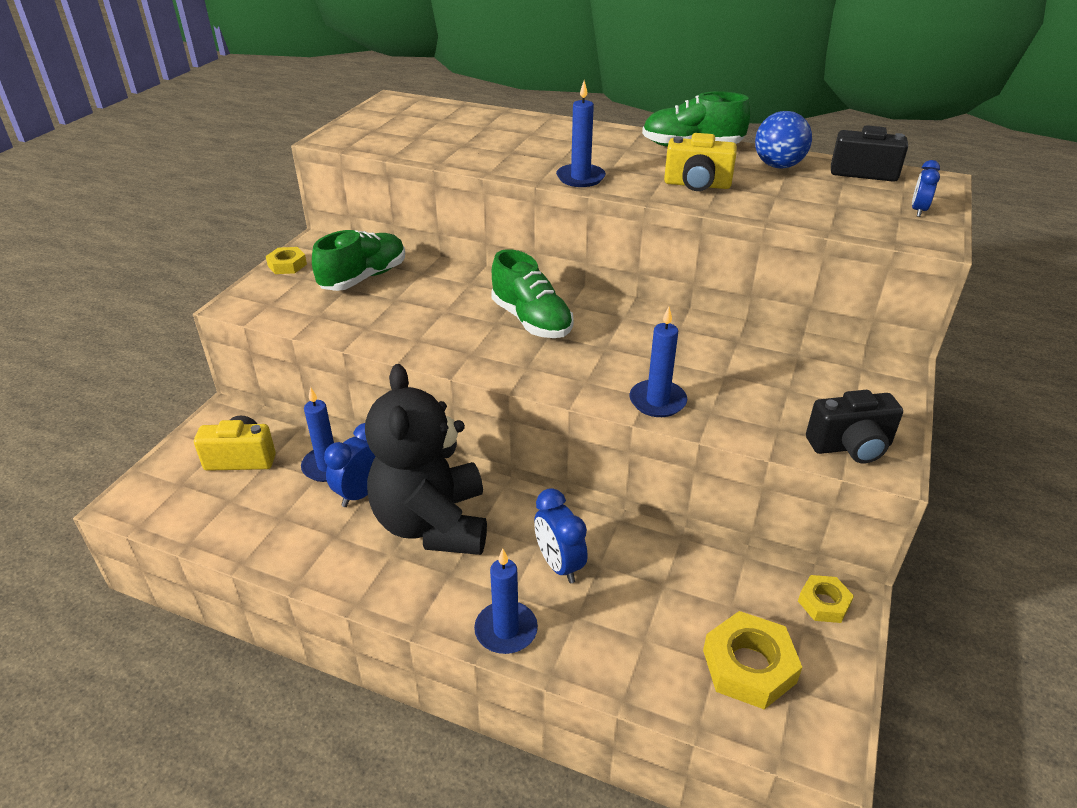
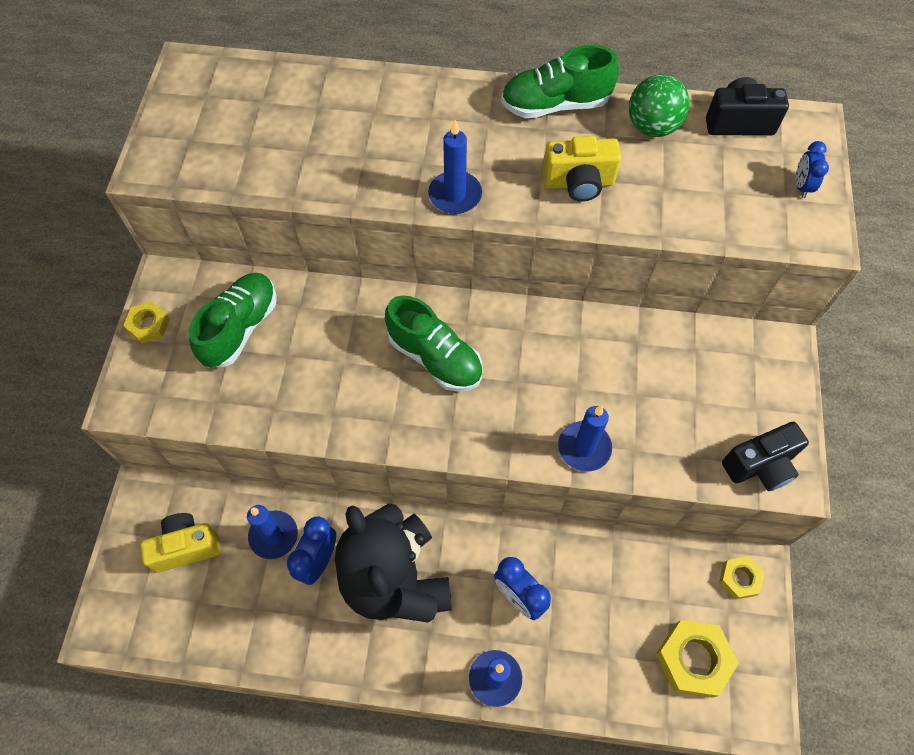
camera: 15 degrees left, 25 degrees up
(778, 166) = (652, 127): blue ball -> green ball

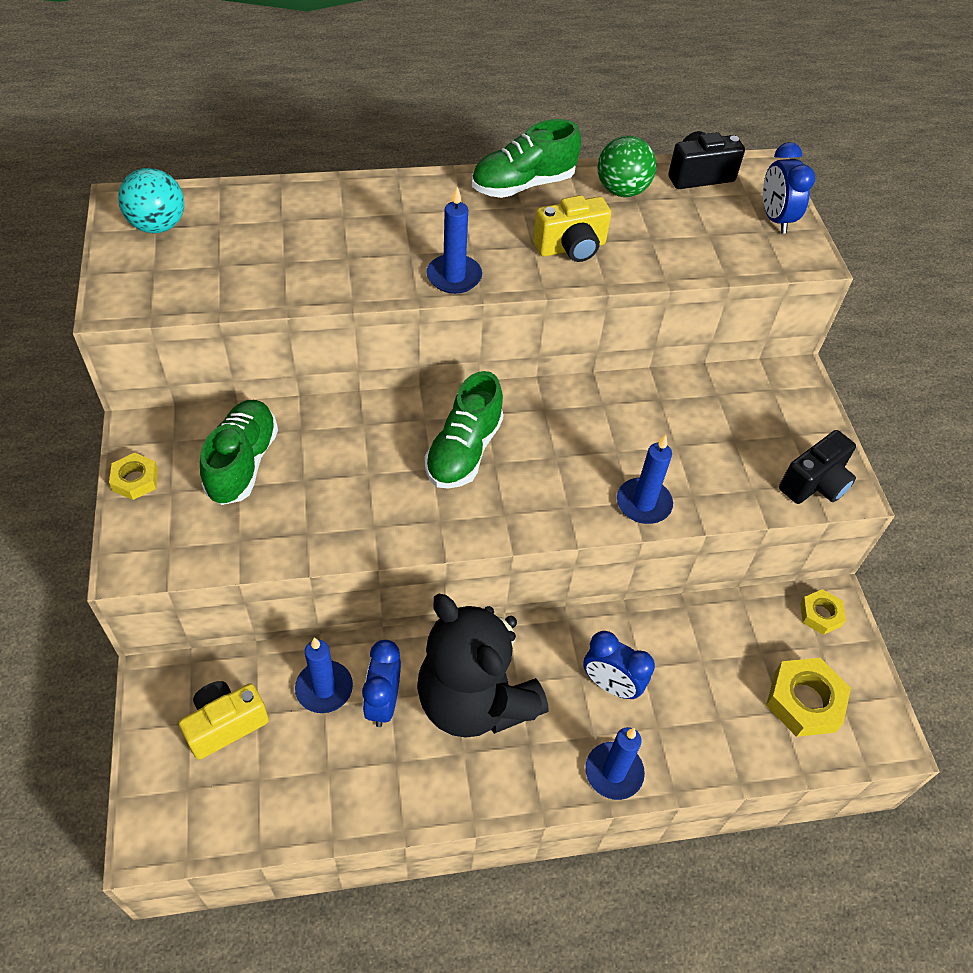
camera: 20 degrees left, 10 degrees down
(207, 94) = (158, 225): none -> turquoise ball
(435, 358) = (464, 451): green shoe -> green shoe turned 90 degrees clockwise
(801, 186) = (775, 219): blue clock -> blue clock, size x1.58

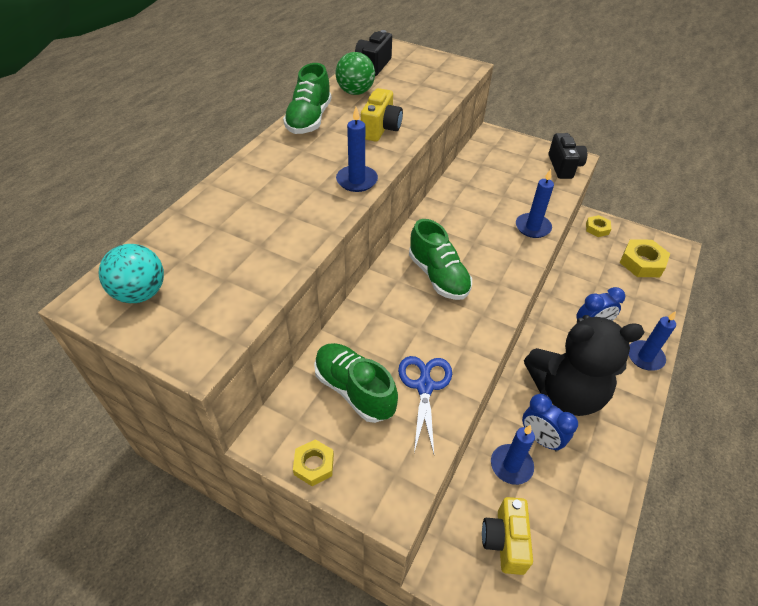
camera: 50 degrees left, 5 degrees down
(292, 517) = (424, 386): none -> blue scissors
(775, 219) = (431, 62): blue clock -> none

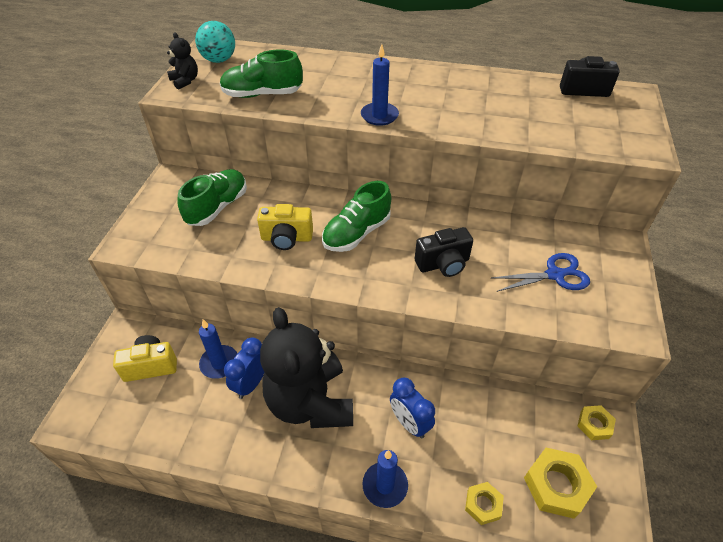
camera: 75 degrees right, 0 degrees up
(175, 336) = (185, 81): none -> black teddy bear
(309, 120) = (453, 75): green shoe -> green shoe (262, 94)
(314, 465) = (153, 201): yellow nut -> yellow nut (483, 505)
(355, 92) = (521, 89): green ball -> none
(381, 129) = (468, 114): yellow camera -> yellow camera (286, 238)
(424, 386) = (229, 244): blue scissors -> blue scissors (555, 275)
(532, 227) = (467, 297): blue candle -> none
(563, 166) = (609, 318): black camera -> black camera (443, 264)

